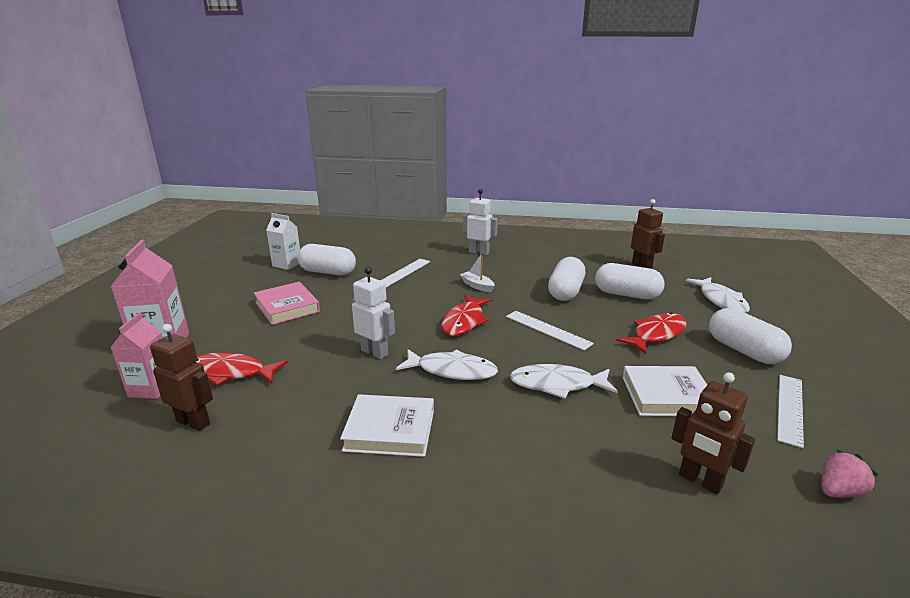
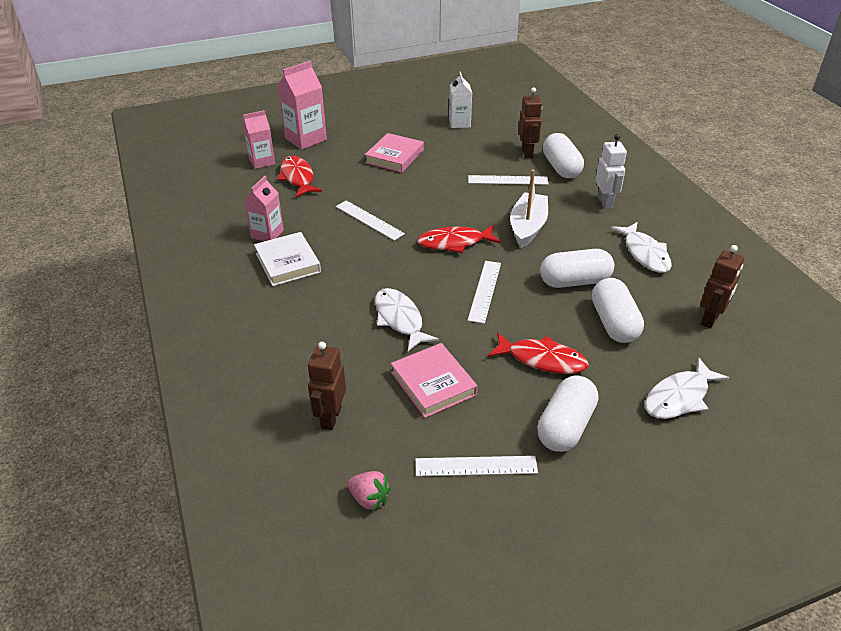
camera: 60 degrees right, 15 degrees up
(193, 422) = (244, 192): brown robot -> brown robot (527, 153)
(312, 429) = (267, 234): none -> pink carton
(328, 272) = (467, 146): white capsule -> white capsule (561, 167)
(375, 352) = (369, 220): white robot -> white ruler
(452, 371) = (375, 263): white fish -> white fish (645, 253)
(477, 286) = (528, 227): white boat -> white boat, size x1.81
(667, 396) = (433, 384): white book -> pink book

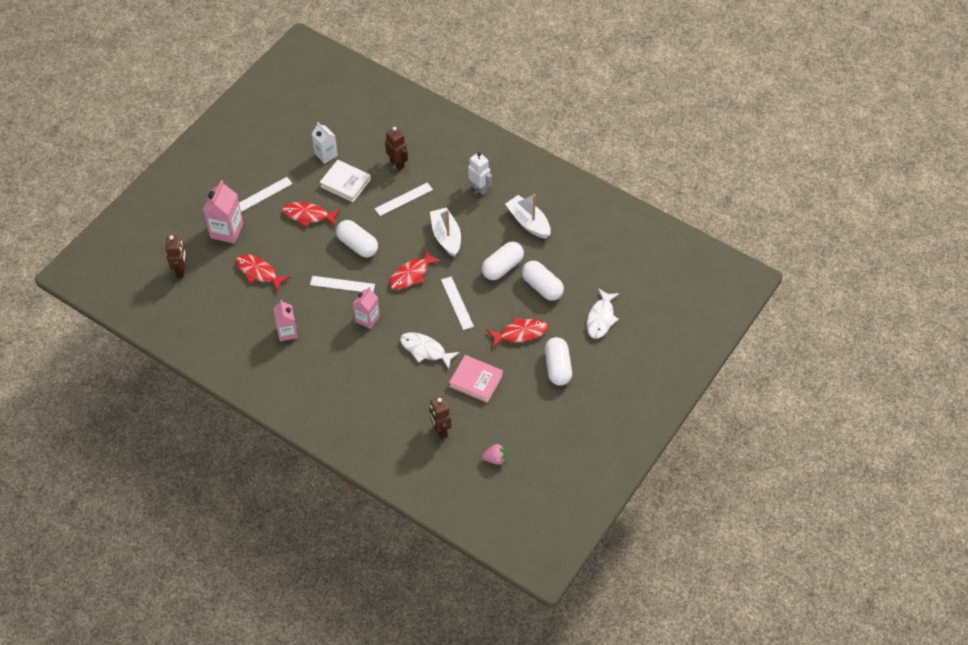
camera: 35 degrees left, 15 degrees up
(262, 162) = (217, 271): pink carton -> pink carton (367, 319)
(287, 263) = (322, 347): white book -> white book (345, 183)
(394, 156) = (308, 215): pink book -> red fish
(476, 466) = (530, 414): white ruler -> white ruler (263, 194)
(561, 167) = (430, 168): white capsule -> white capsule (357, 245)
(645, 253) = (528, 222): white fish -> white boat
(710, 319) = (590, 256): brown robot -> brown robot (181, 271)

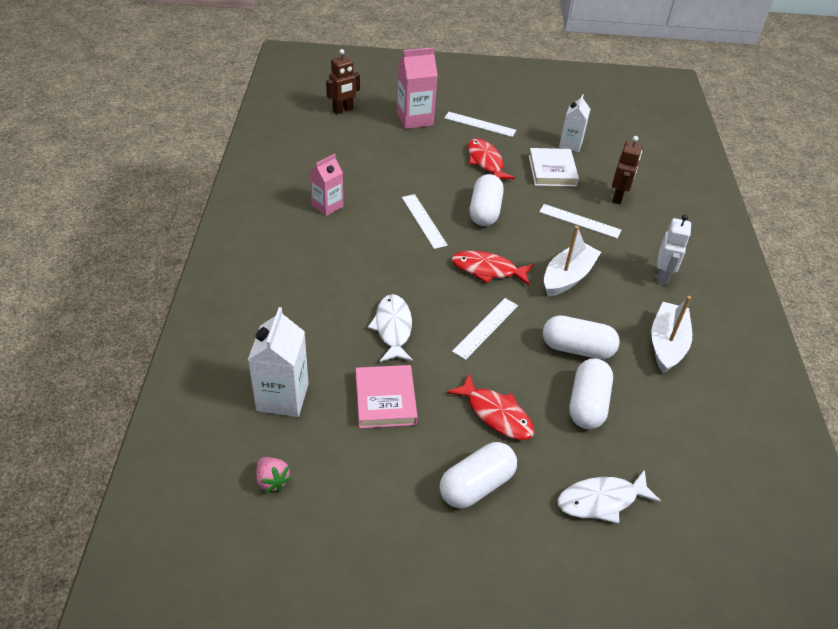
camera: 55 degrees right, 10 degrees down
(259, 272) = (385, 157): red fish -> none
(367, 319) = (395, 259): pink carton -> none
(440, 430) = (282, 397): brown robot -> white carton

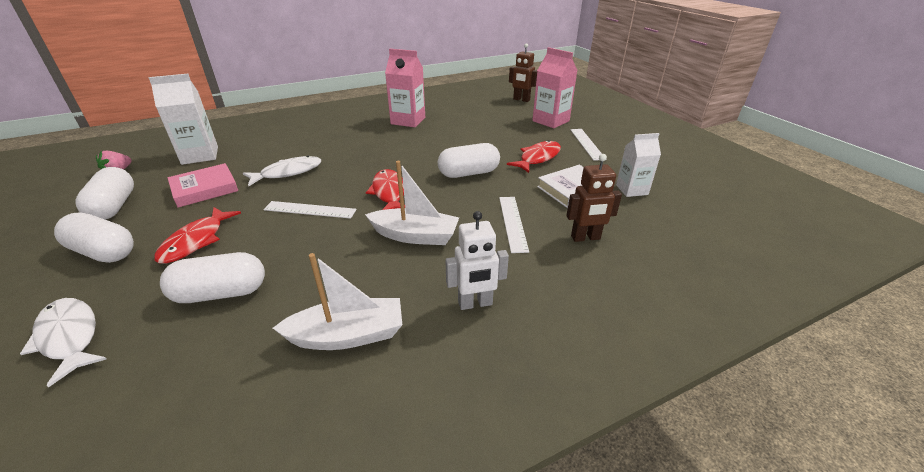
camera: 65 degrees right, 10 degrees down
(327, 206) = (408, 121): pink carton -> pink carton, size x1.50
(424, 221) = (427, 153): white ruler -> none
(577, 348) = (306, 266): white capsule -> white capsule (114, 206)

